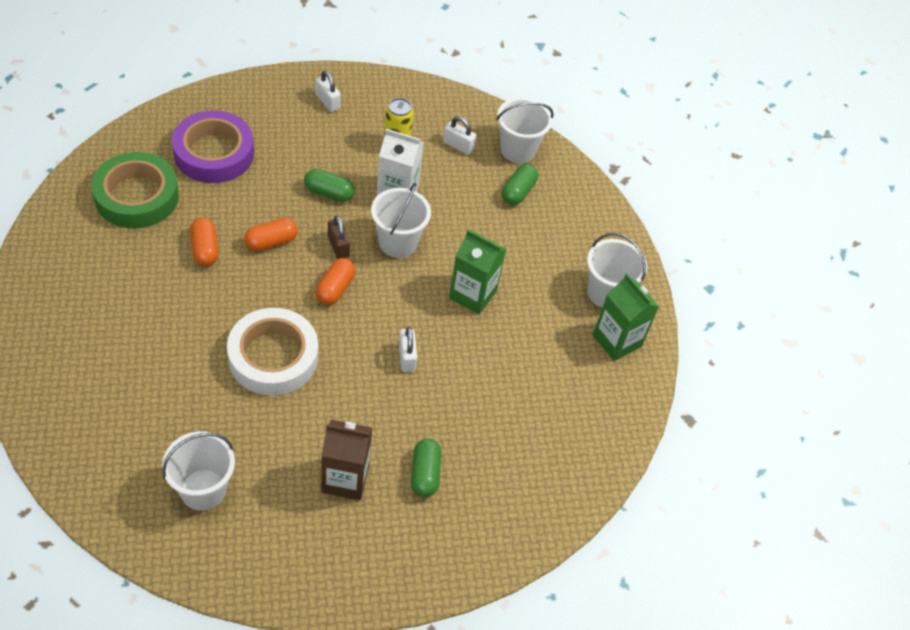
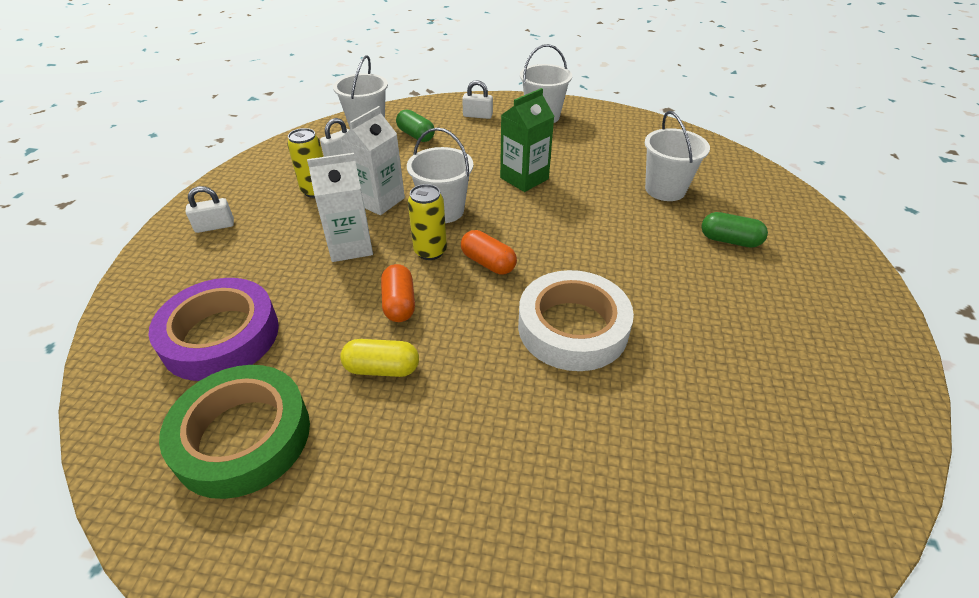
camera: 65 degrees left, 10 degrees down
(203, 489) = (770, 424): white bucket -> white bucket (665, 189)
(205, 249) = (382, 368): orange capsule -> yellow capsule
(329, 193) = (350, 246): green capsule -> white carton
(338, 246) = (430, 251): brown padlock -> yellow can
(345, 478) = (740, 295): brown carton -> none
(407, 357) = (590, 229): white padlock -> white padlock (477, 115)
(617, 340) = (592, 121): green carton -> none

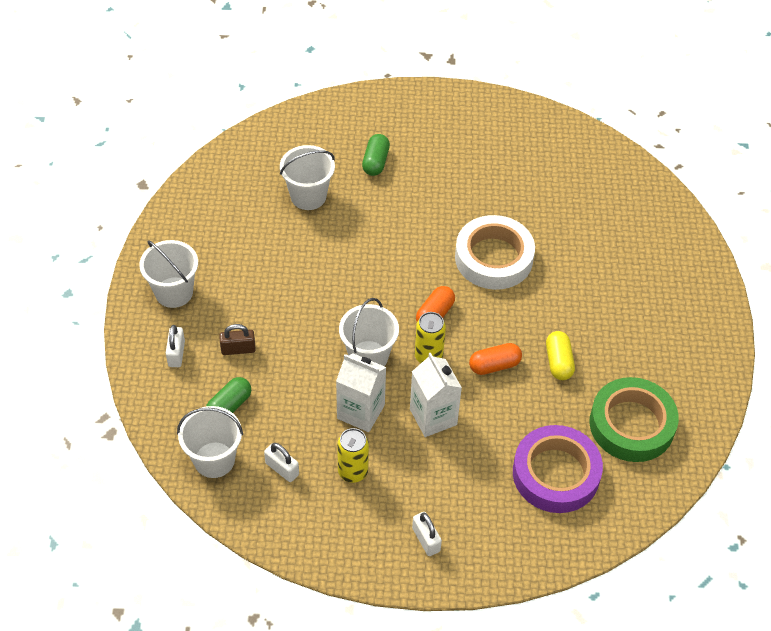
camera: 100 degrees left, 10 degrees up
(474, 142) = (238, 349): none -> brown padlock
(524, 178) = (304, 300): green carton -> none

